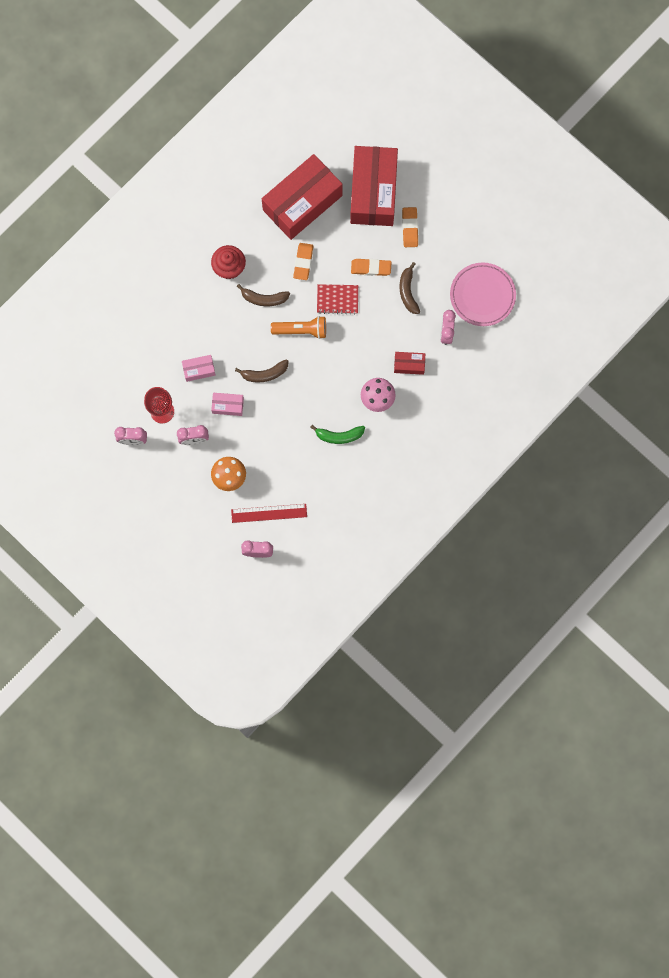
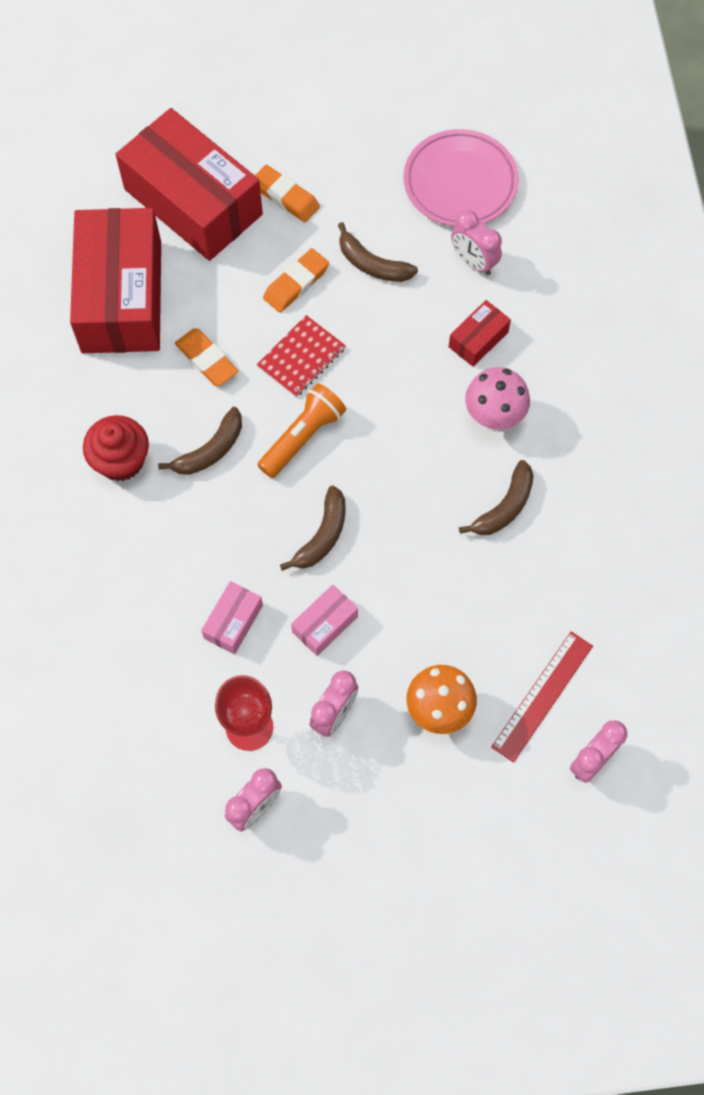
camera: 50 degrees left, 10 degrees down
(339, 436) = (504, 507): green banana -> brown banana

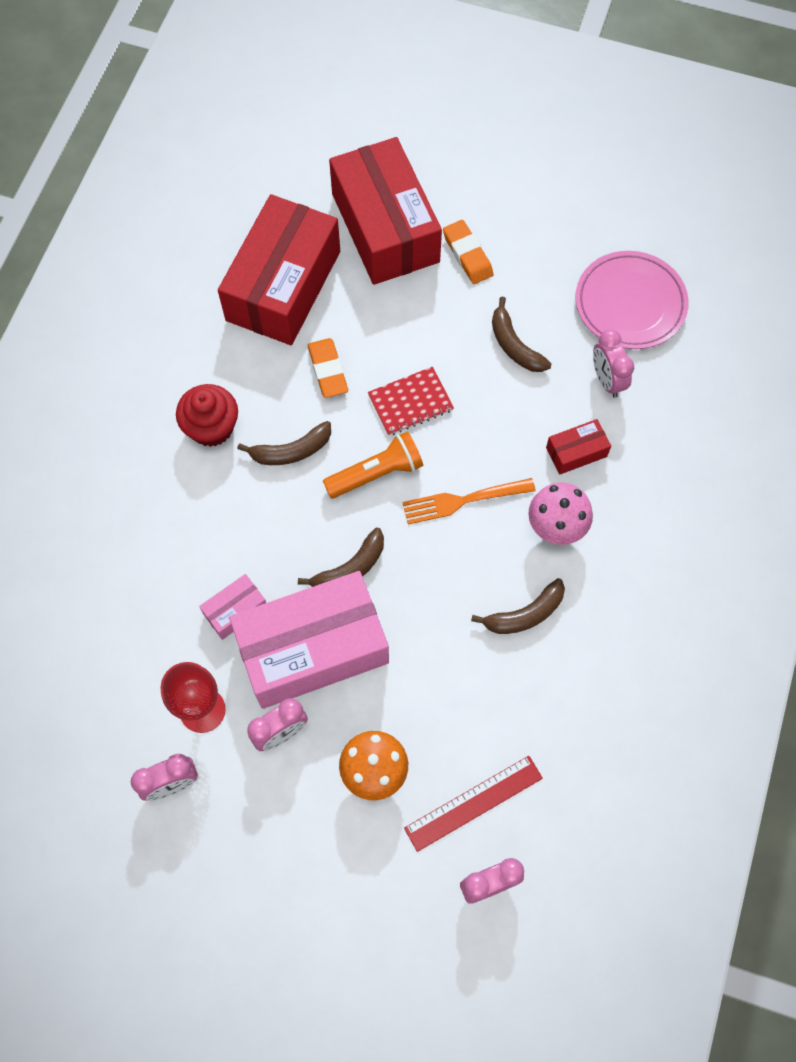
camera: 25 degrees right, 0 degrees up
(296, 283) = (438, 335): orange eraser -> none
(325, 624) = (312, 648): pink box -> pink box, size x2.37
(397, 427) = (464, 500): none -> orange fork

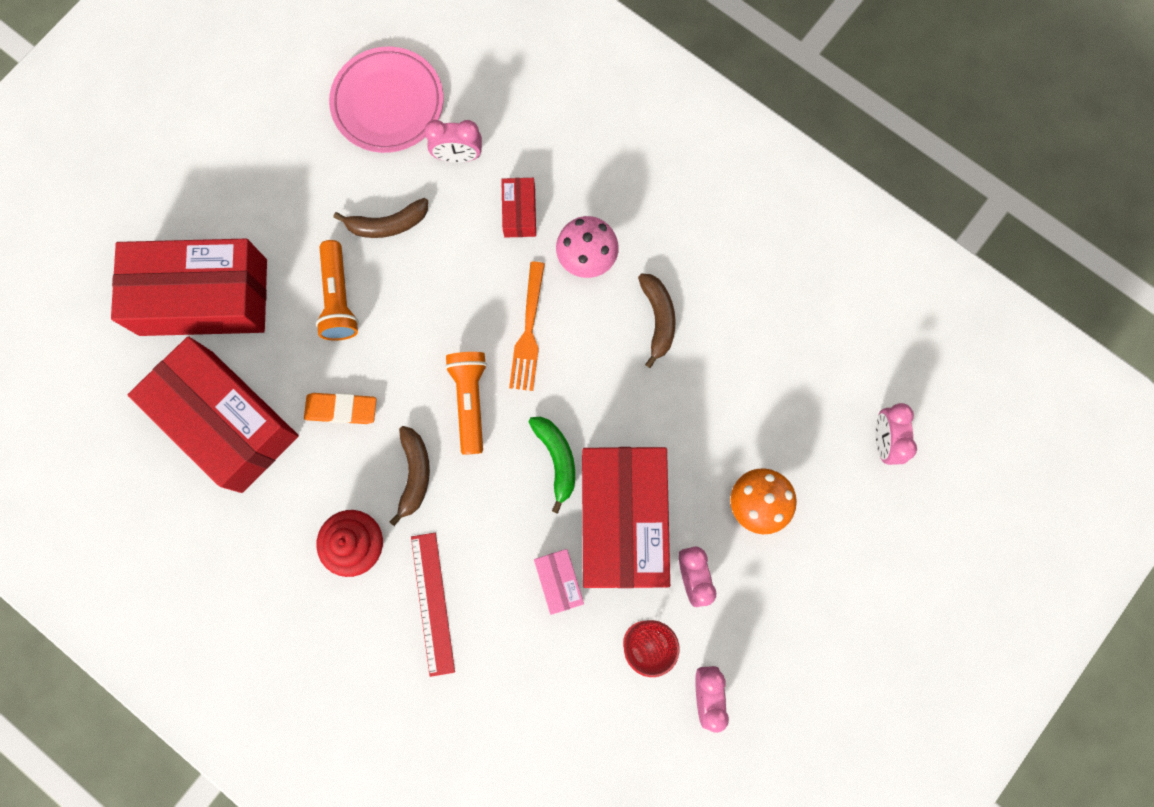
camera: 70 degrees left, 10 degrees up
(312, 648) = (622, 521): pink box -> red box
(350, 568) = (556, 459): brown banana -> green banana
(410, 402) = (408, 343): red notebook -> none
(428, 331) = (338, 298): none -> orange flashlight
(467, 255) = (270, 230): orange eraser -> none
(473, 803) = (811, 427): red ruler -> red ruler (433, 603)

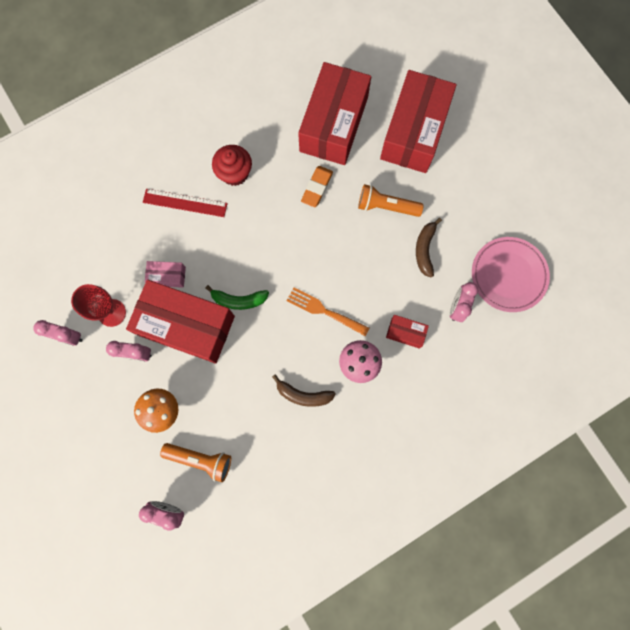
camera: 110 degrees right, 0 degrees up
(226, 421) = (334, 124): red box -> red box turned 45 degrees counterclockwise
(414, 474) = (262, 216): brown banana -> none
(470, 401) = (294, 262): orange flashlight -> orange flashlight (200, 459)

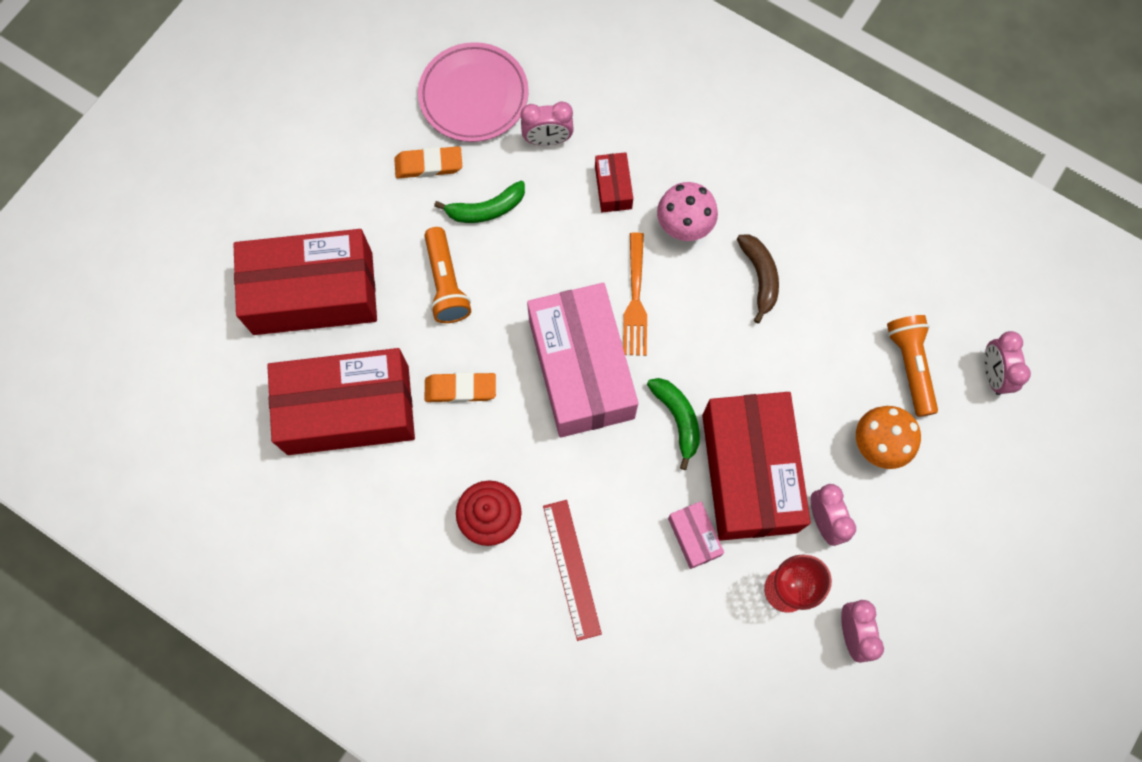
camera: 115 degrees left, 5 degrees down
(296, 259) = (581, 369): none -> pink box
(425, 249) = (486, 209): brown banana -> green banana
(470, 228) = (429, 165): none -> orange eraser

